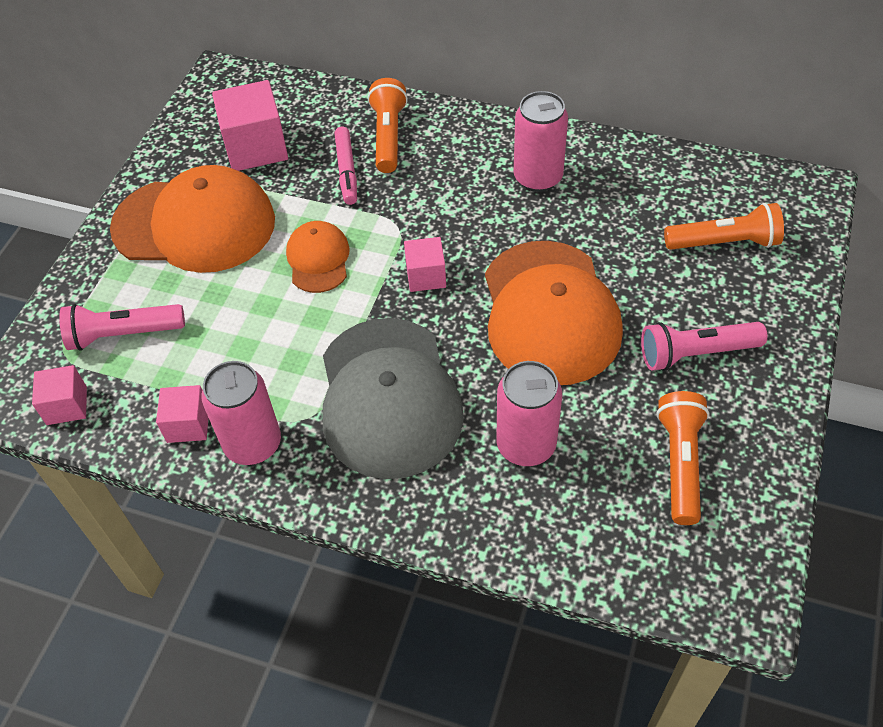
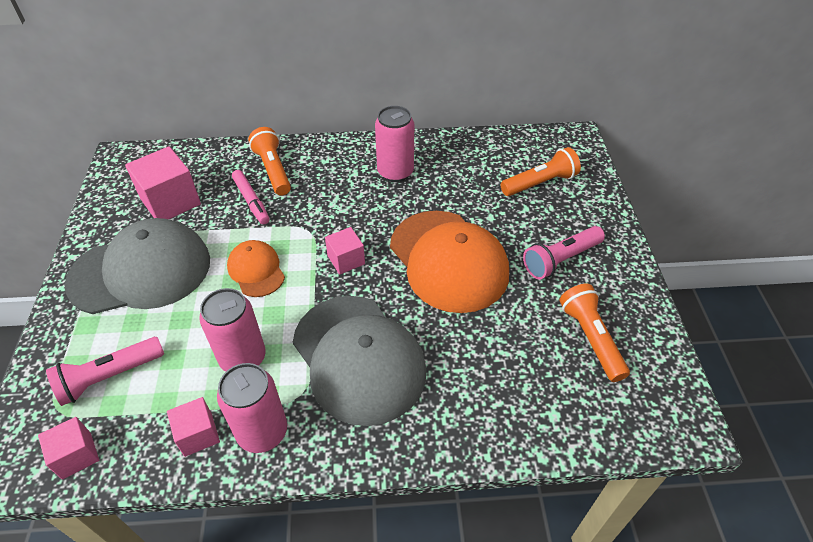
camera: 25 degrees left, 5 degrees down
(194, 224) = (141, 271): orange cap -> grey cap
(526, 445) = (478, 360): pink can -> pink can (243, 358)

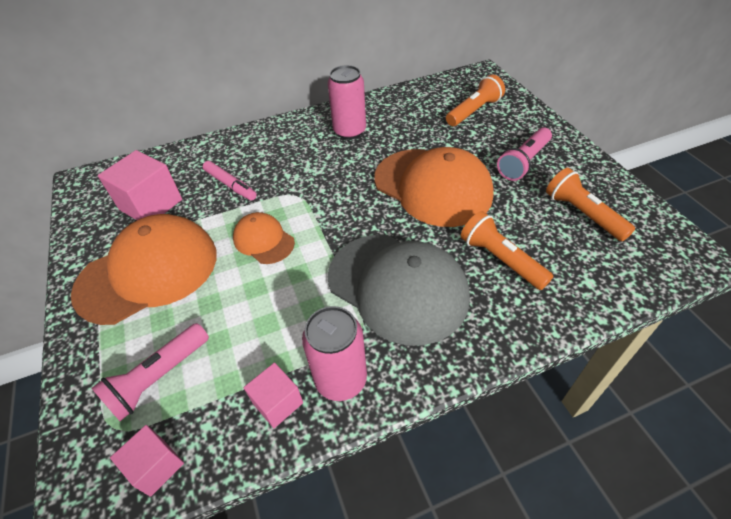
camera: 15 degrees left, 0 degrees up
(141, 271) = (148, 272): grey cap -> orange cap
(243, 358) = (288, 319): pink can -> none
(273, 170) = (238, 155): orange flashlight -> orange flashlight (500, 259)
(346, 260) = (343, 210): pink cube -> none

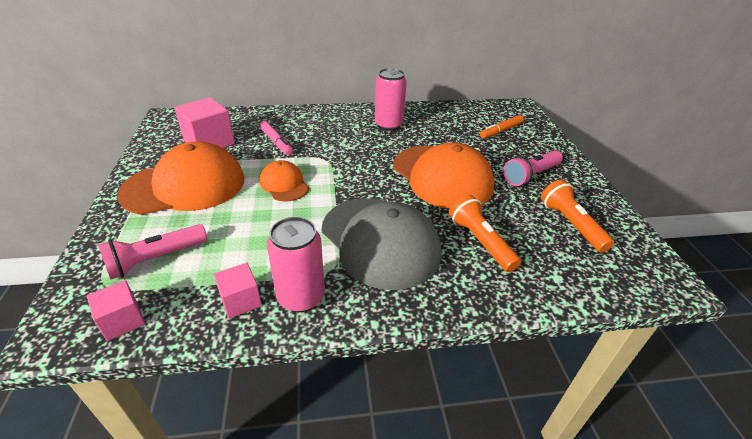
camera: 10 degrees right, 10 degrees down
(474, 111) = (501, 131): orange flashlight -> orange marker

